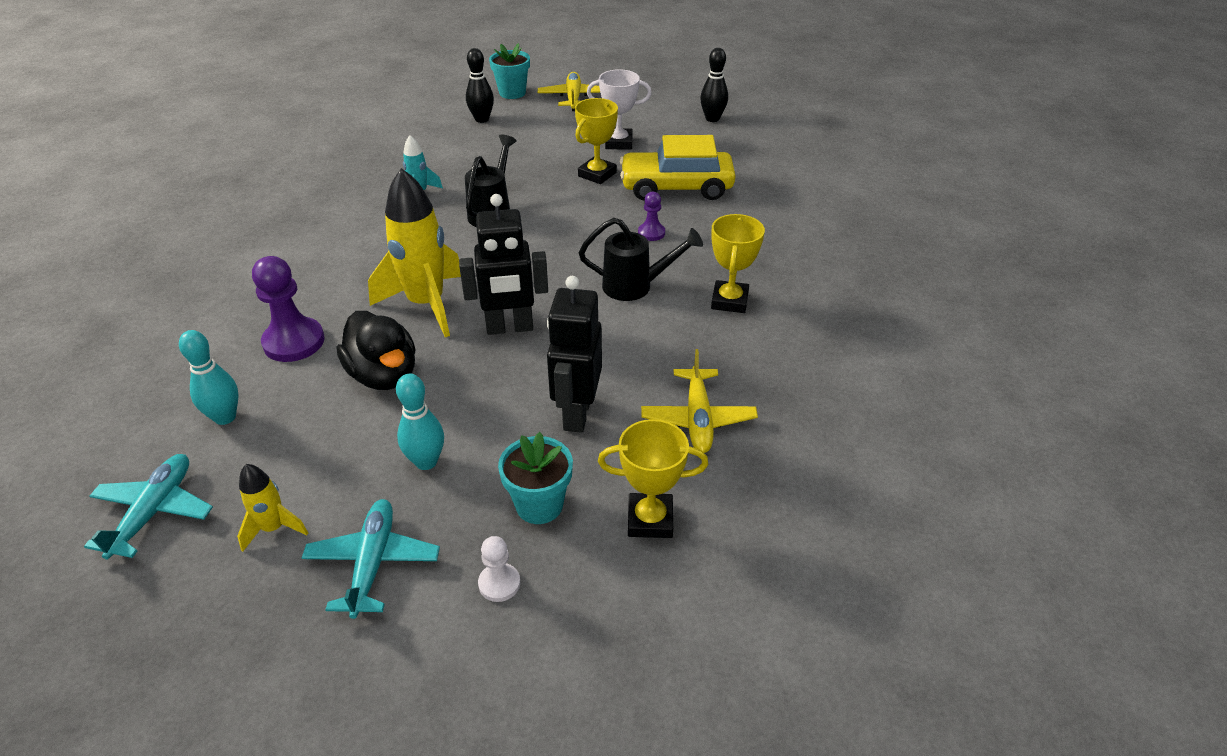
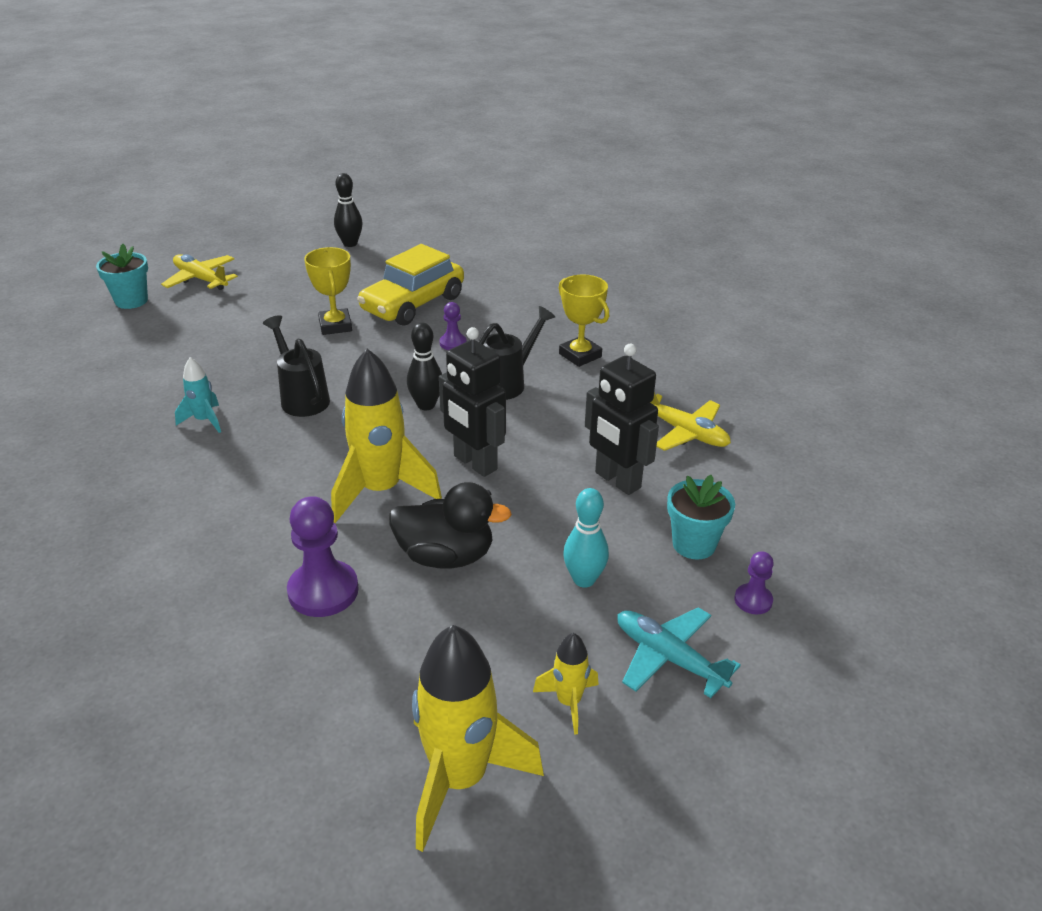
camera: 50 degrees left, 5 degrees down
(154, 512) = (460, 779): turquoise plane -> yellow rocket
(225, 417) = (378, 680): turquoise bowling pin -> none
(482, 119) = (144, 335): black bowling pin -> black bowling pin (426, 405)
(499, 583) = (753, 600): white pawn -> purple pawn
(510, 328) = (474, 463): black robot -> black robot turned 105 degrees clockwise
(618, 143) = (308, 295): white trophy -> none
(650, 520) = (759, 502): yellow trophy -> none

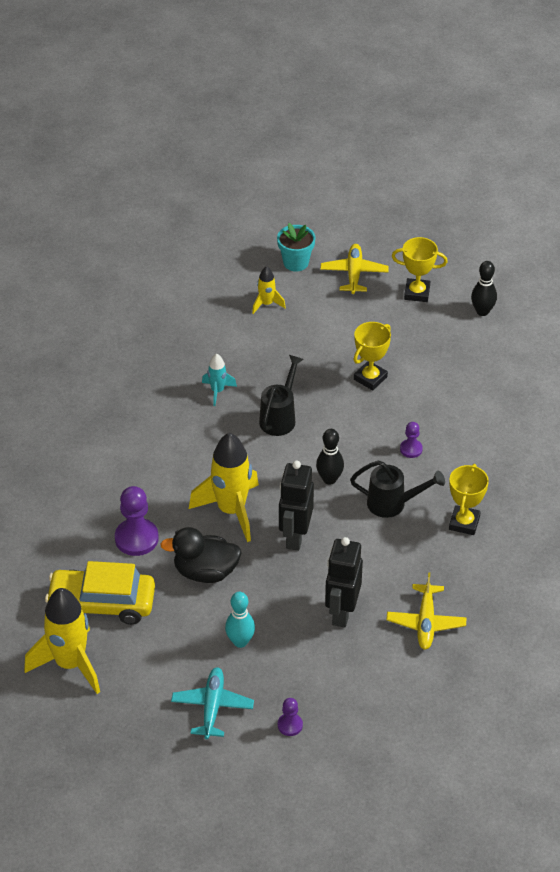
camera: 55 degrees right, 10 degrees up
(278, 261) = (417, 293): none -> yellow trophy
(413, 304) = (438, 398): yellow car -> yellow car (102, 603)
(446, 556) = (205, 572): black duck -> black duck turned 120 degrees clockwise
(568, 702) = (148, 680): yellow rocket -> yellow rocket (266, 304)
(694, 544) = (315, 677): turquoise flower pot -> none

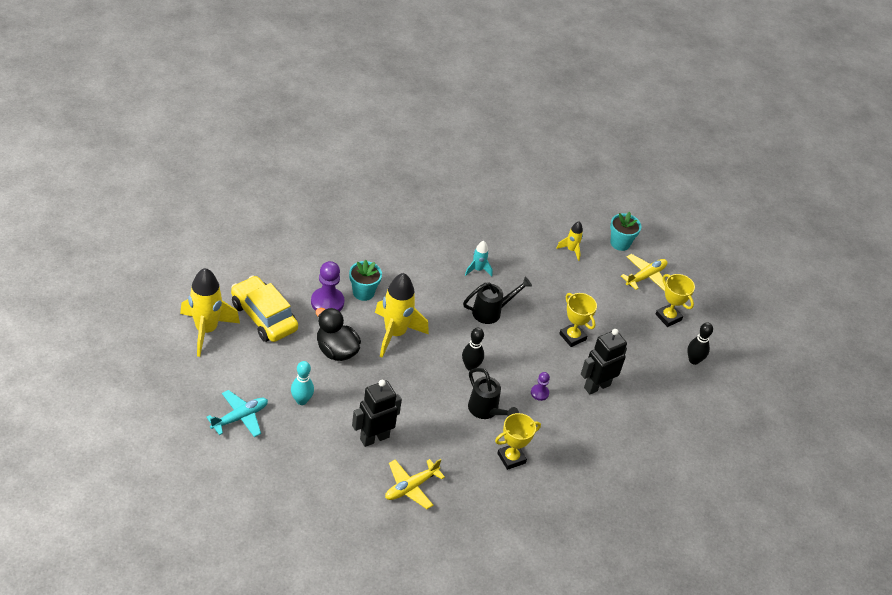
camera: 40 degrees right, 0 degrees up
(153, 501) = (363, 292): none -> turquoise flower pot
(290, 725) = (263, 465): purple pawn -> none
(295, 537) = (408, 377): black robot -> black robot (597, 386)
(370, 378) = (572, 337): yellow trophy -> yellow trophy turned 60 degrees clockwise

